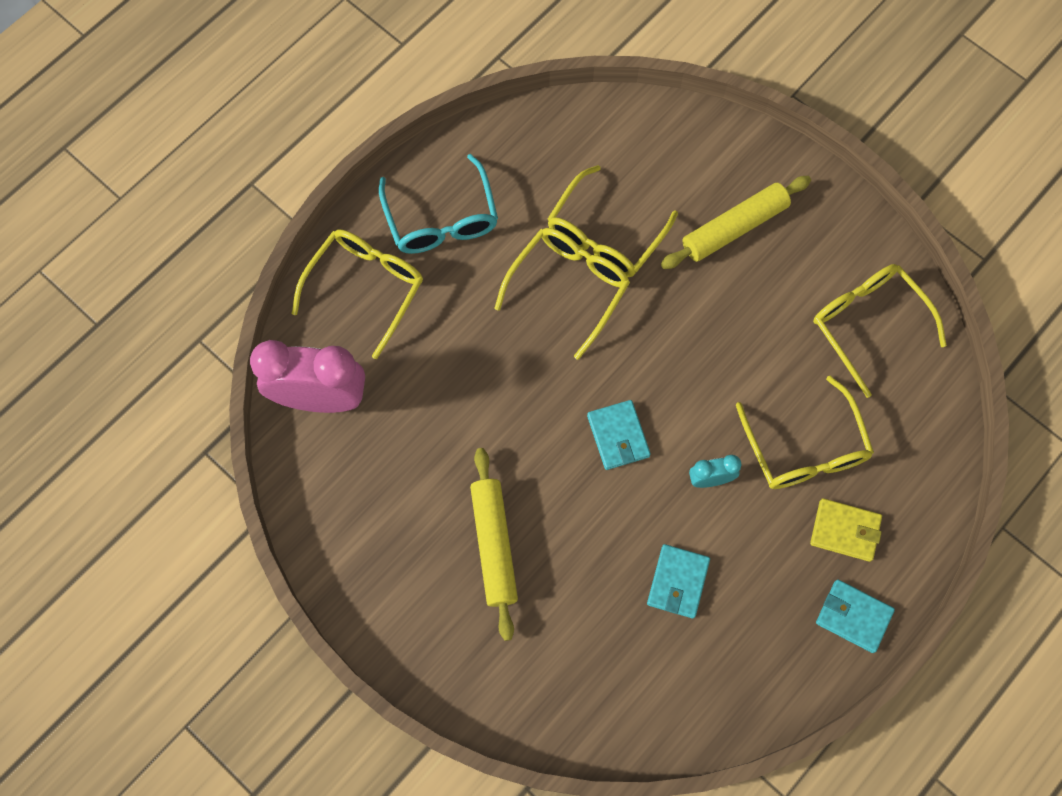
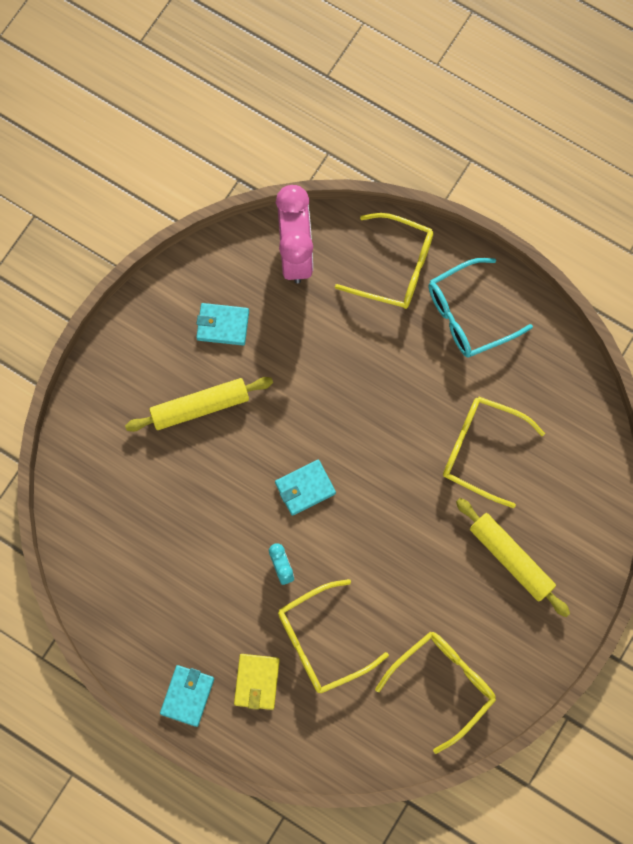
camera: 80 degrees right, 5 degrees up
(568, 287) = (427, 428): yellow glasses -> none
(677, 582) = (193, 552): turquoise wallet -> turquoise wallet (223, 325)

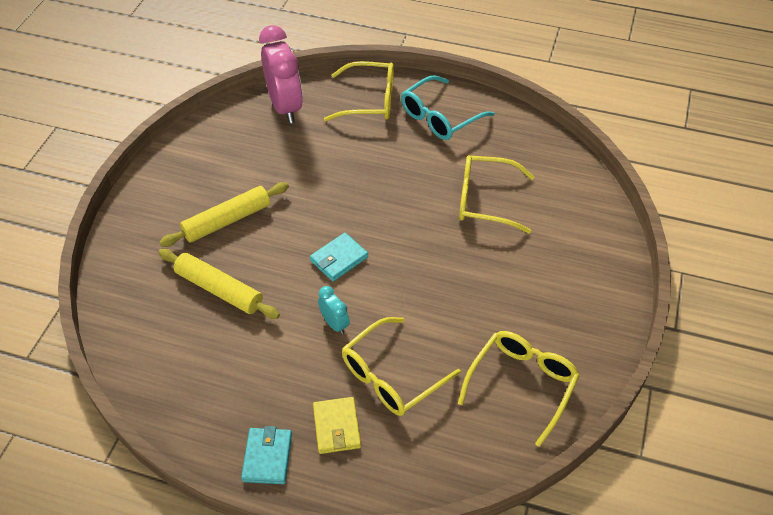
camera: 15 degrees left, 25 degrees down
(223, 325) = (234, 162): turquoise wallet -> none
(510, 558) = (543, 271): yellow rolling pin -> yellow rolling pin (219, 289)

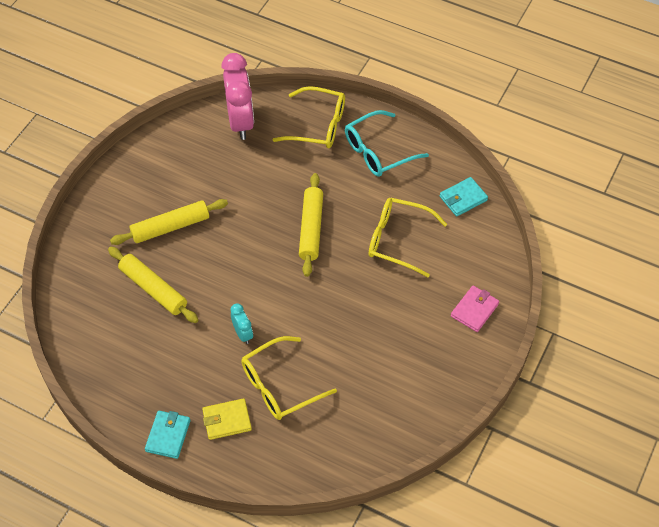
camera: 10 degrees right, 5 degrees up
(337, 427) = (227, 420): yellow wallet -> yellow wallet turned 75 degrees clockwise
(339, 259) = (258, 276): turquoise wallet -> turquoise wallet (463, 198)
(387, 201) = (311, 228): none -> yellow rolling pin
(522, 384) = (384, 409): yellow glasses -> none
(590, 260) = (474, 310): none -> pink wallet

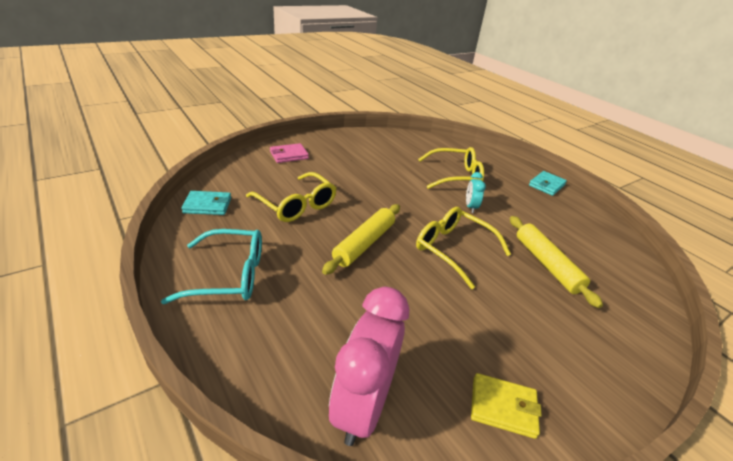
camera: 155 degrees left, 20 degrees down
(170, 227) = (517, 310): yellow rolling pin -> none
(227, 420) = (501, 177): yellow wallet -> yellow wallet (503, 407)
(318, 125) = (262, 340): yellow glasses -> yellow glasses (453, 249)

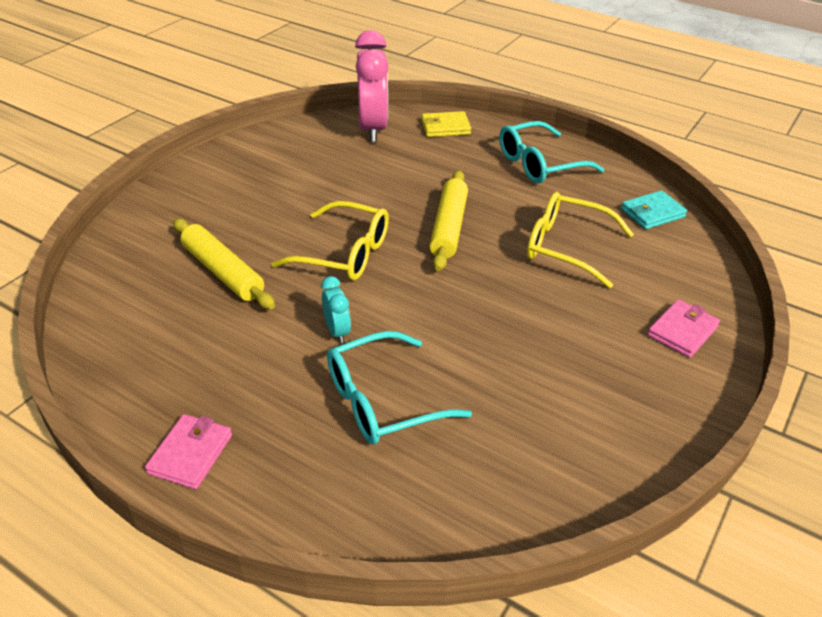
camera: 160 degrees right, 5 degrees up
(455, 176) = (382, 401): yellow glasses -> turquoise glasses
(503, 407) = (276, 150): yellow wallet -> yellow wallet (445, 127)
(546, 185) = (191, 454): turquoise wallet -> pink wallet

